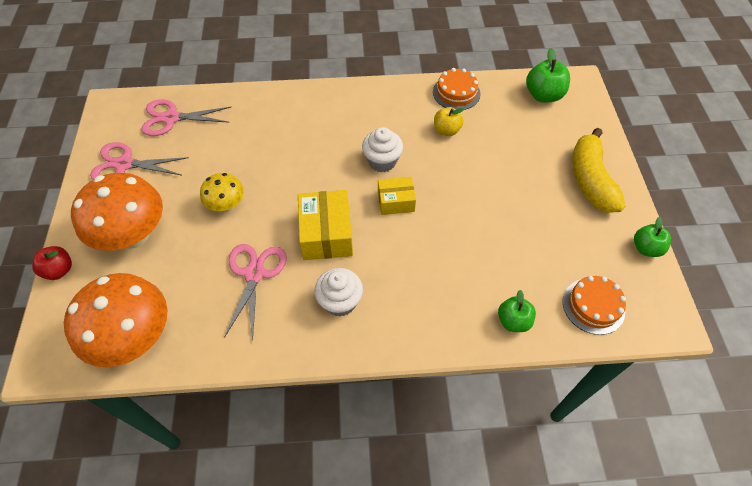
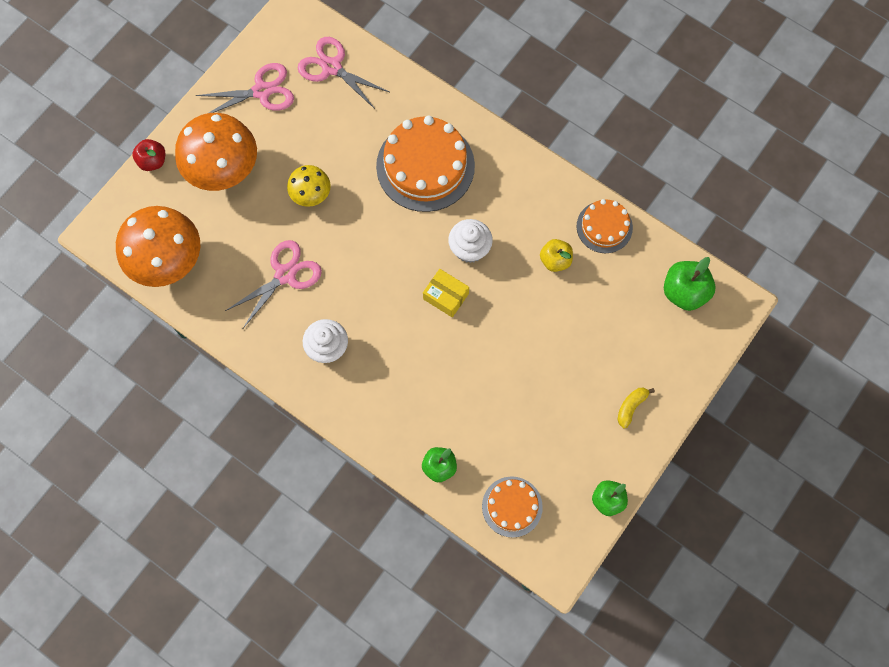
camera: 40 degrees right, 15 degrees up
(124, 164) = (262, 91): pink scissors -> pink scissors turned 120 degrees clockwise
(299, 133) = (425, 166): none -> orange cake
(326, 234) = (365, 282): yellow box -> none
(590, 180) = (631, 407): yellow banana -> yellow banana, size x0.45

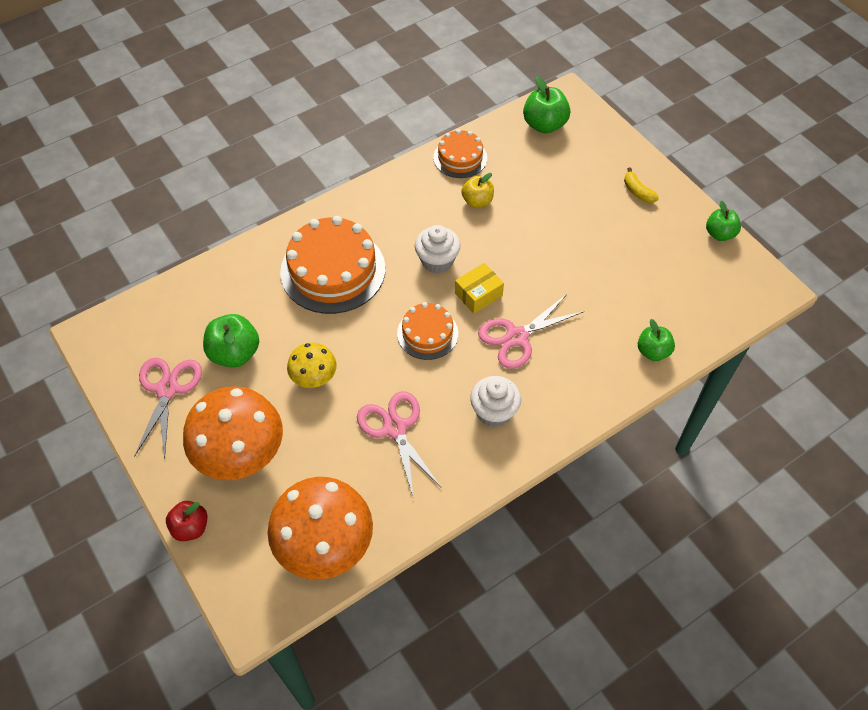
camera: 70 degrees left, 15 degrees down
(312, 125) = (235, 353): none -> green apple
(332, 67) = (178, 317): pink scissors -> pink scissors (517, 337)
(512, 506) = (708, 305): orange cake -> orange cake (427, 333)

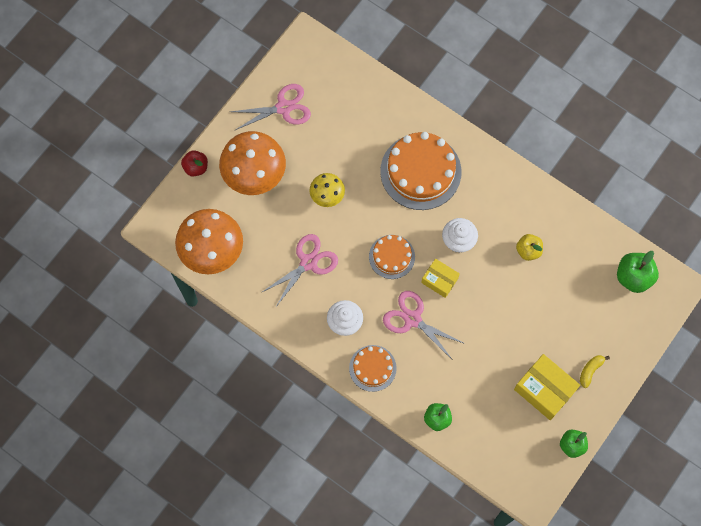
camera: 70 degrees right, 15 degrees up
(235, 353) = (326, 137): green apple -> none
(460, 158) = (568, 222): orange cake -> orange cake (372, 368)
(647, 238) = (544, 390): none -> yellow box

